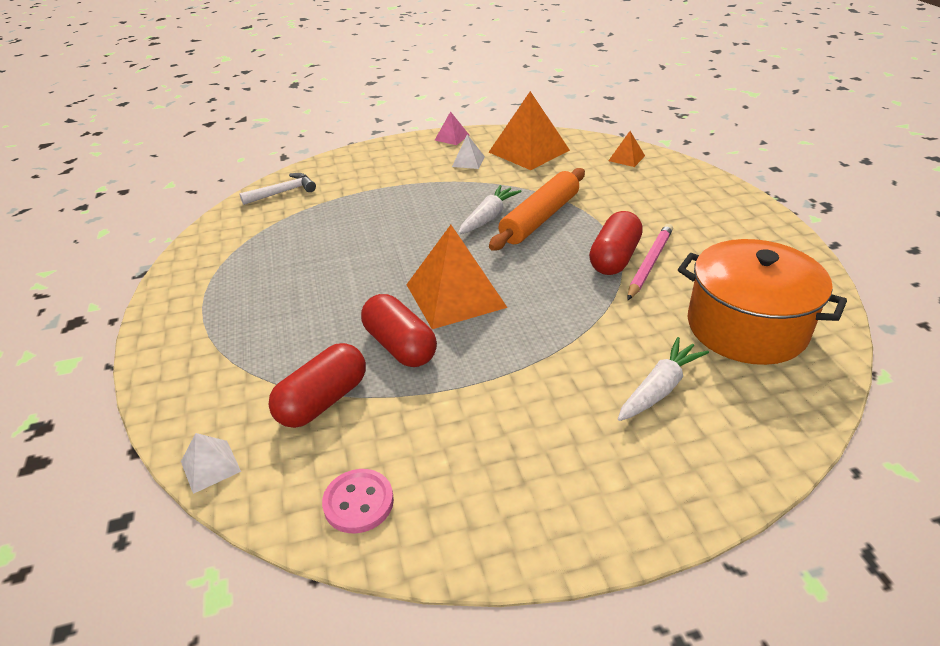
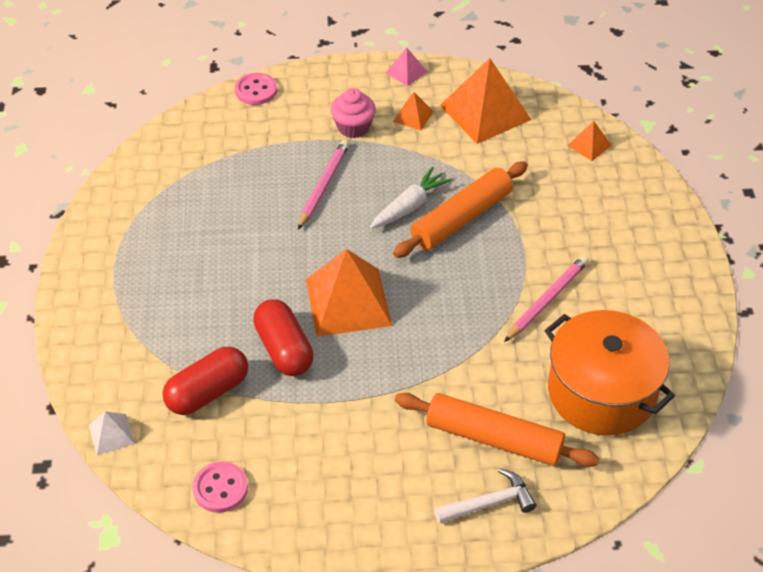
camera: 10 degrees right, 10 degrees up
(283, 192) = (206, 127): white hammer -> white hammer (490, 503)
(324, 164) = (256, 90): none -> pink button
(403, 215) = (323, 185): none -> pink pencil
(418, 175) = (353, 127): none -> pink cupcake
(468, 161) = (413, 116): white pyramid -> orange pyramid
(614, 258) = (515, 286): red capsule -> none
(660, 388) = (494, 438): white carrot -> orange rolling pin

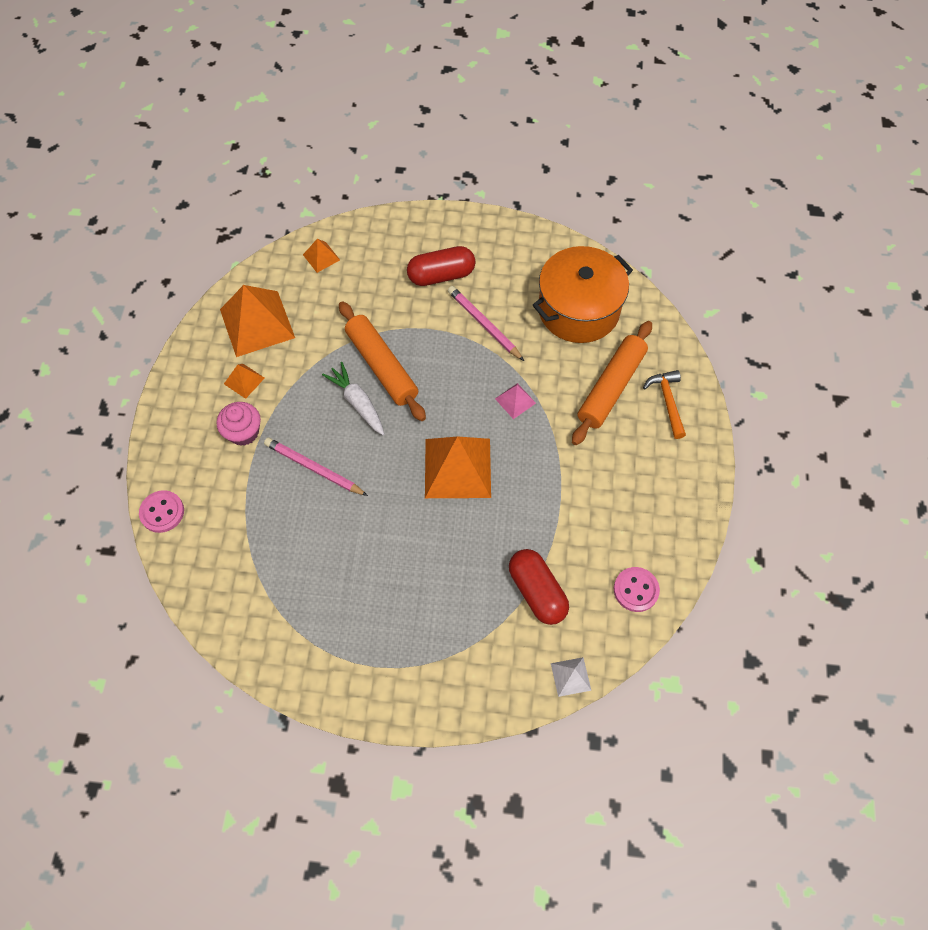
camera: 80 degrees left, 15 degrees up
(284, 349) = (500, 525): red capsule -> red capsule (441, 275)
(406, 72) = (181, 376): pink pyramid -> pink pyramid (515, 401)
(490, 503) = (667, 401): white hammer -> orange hammer

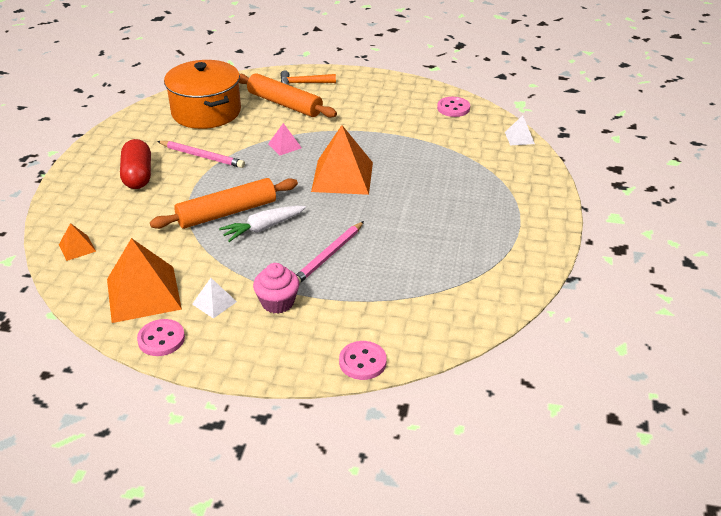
camera: 85 degrees left, 25 degrees down
(198, 350) = (161, 339): none -> pink button
(244, 380) = (214, 302): orange pyramid -> white pyramid
(484, 324) = (202, 156): pink pencil -> pink pencil turned 120 degrees counterclockwise
(537, 591) = (454, 147): red capsule -> none

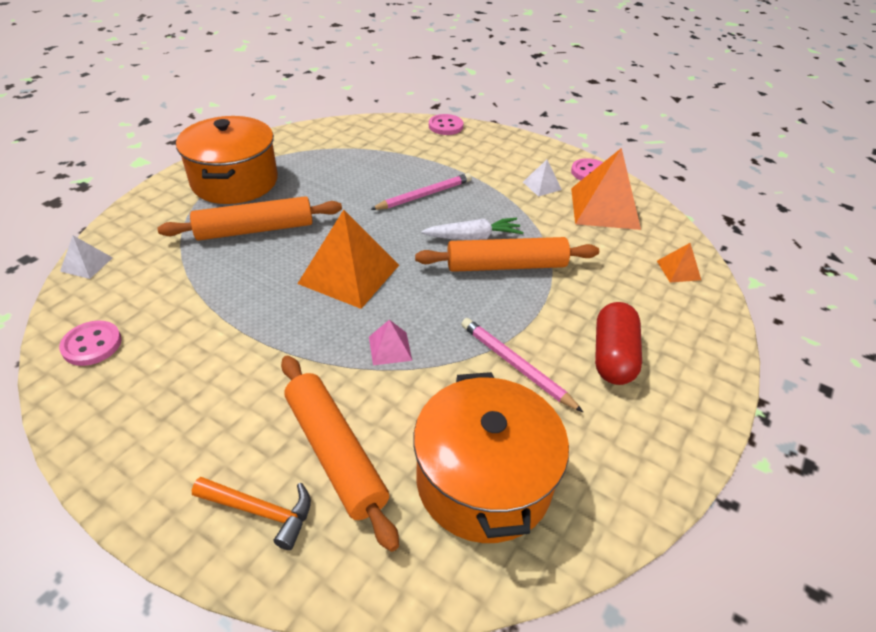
camera: 160 degrees left, 5 degrees up
(277, 302) = (488, 172): pink cupcake -> none
(440, 187) = (255, 229): none -> orange rolling pin
(506, 219) = (235, 181): none -> orange pot

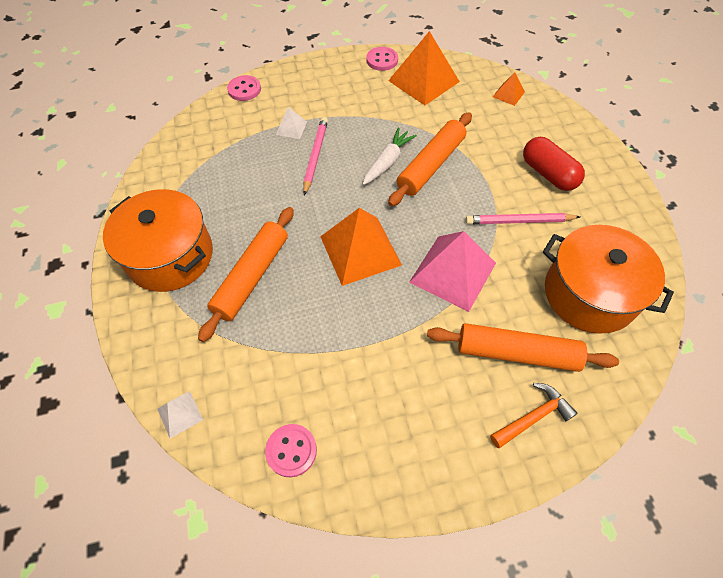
camera: 45 degrees left, 15 degrees up
(390, 348) = (452, 272): pink pyramid -> pink pyramid, size x2.14
(542, 186) = (370, 92): white pyramid -> white pyramid (291, 128)

